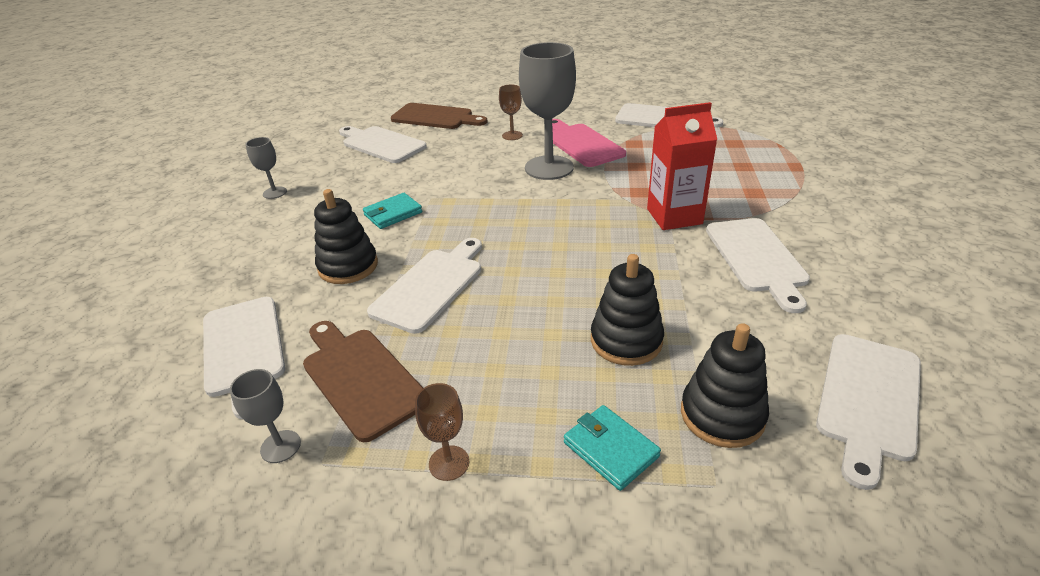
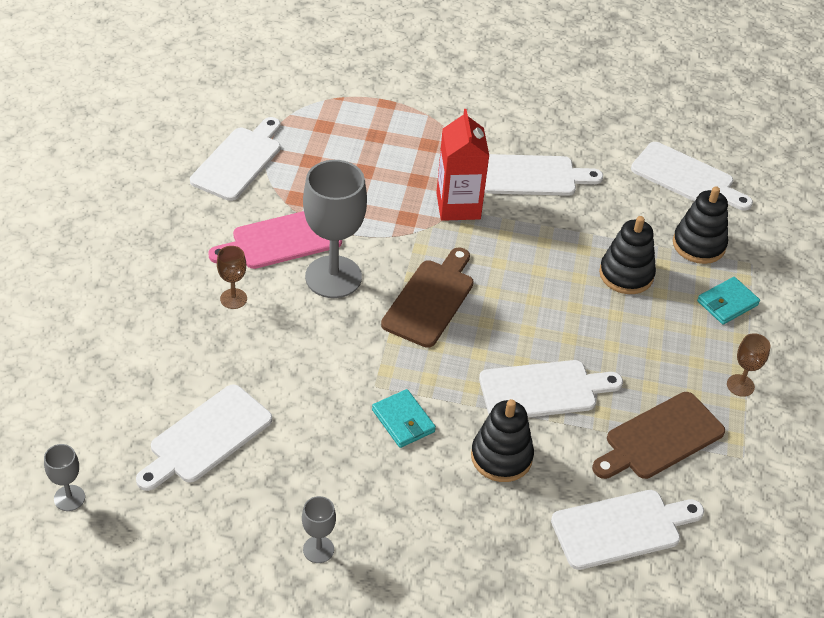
camera: 90 degrees left, 10 degrees up
(280, 446) = (729, 484): grey goblet -> grey goblet (69, 498)
(431, 286) = (543, 390): white cutting board -> white cutting board turned 135 degrees clockwise
(435, 117) = (136, 374): brown cutting board -> brown cutting board (430, 299)

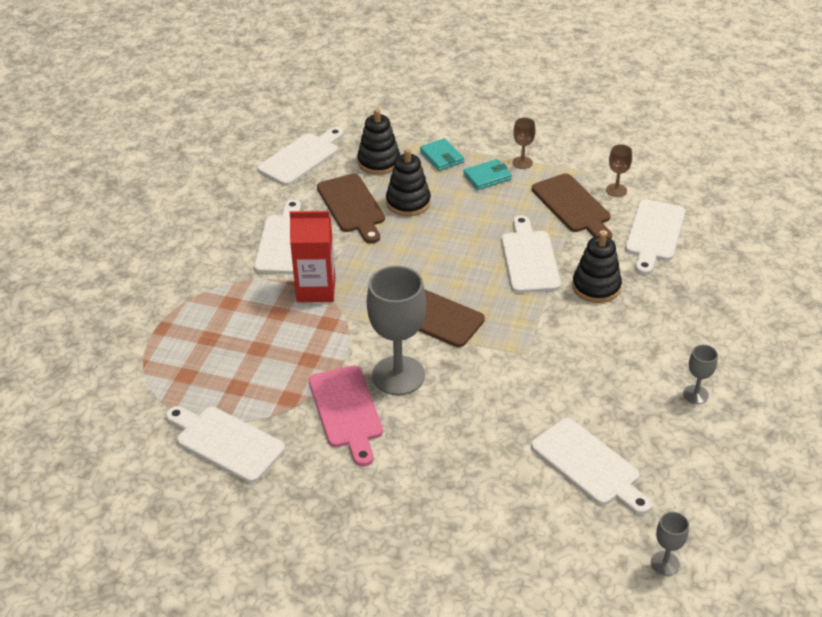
camera: 80 degrees left, 5 degrees down
(233, 299) = (422, 446): brown goblet -> brown goblet (616, 190)
(403, 421) = (564, 339): turquoise wallet -> turquoise wallet (487, 177)
(607, 226) = (352, 206): none -> brown cutting board
(621, 528) = (654, 234): white cutting board -> white cutting board turned 150 degrees counterclockwise

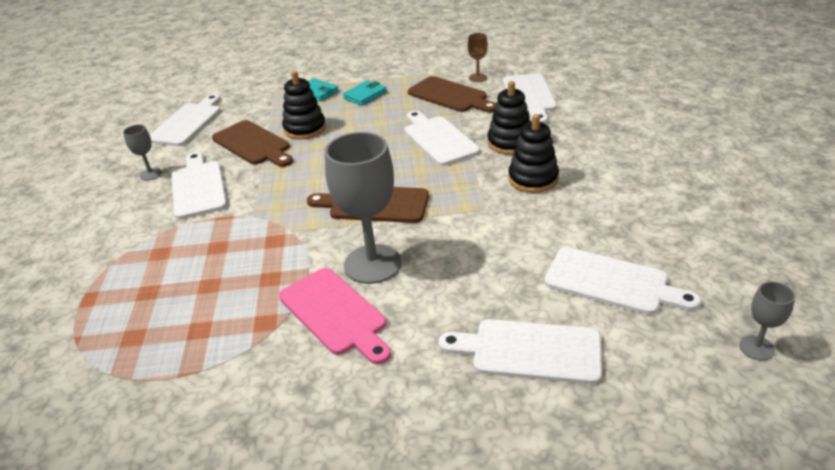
camera: 20 degrees left, 5 degrees down
(226, 442) = (208, 393): white cutting board -> white cutting board (529, 351)
(316, 289) = (249, 216): red carton -> none
(379, 162) = (262, 108): black stacking toy -> black stacking toy (533, 179)
(522, 163) = (389, 79): brown goblet -> none
(695, 394) = (657, 194): grey goblet -> grey goblet (150, 174)

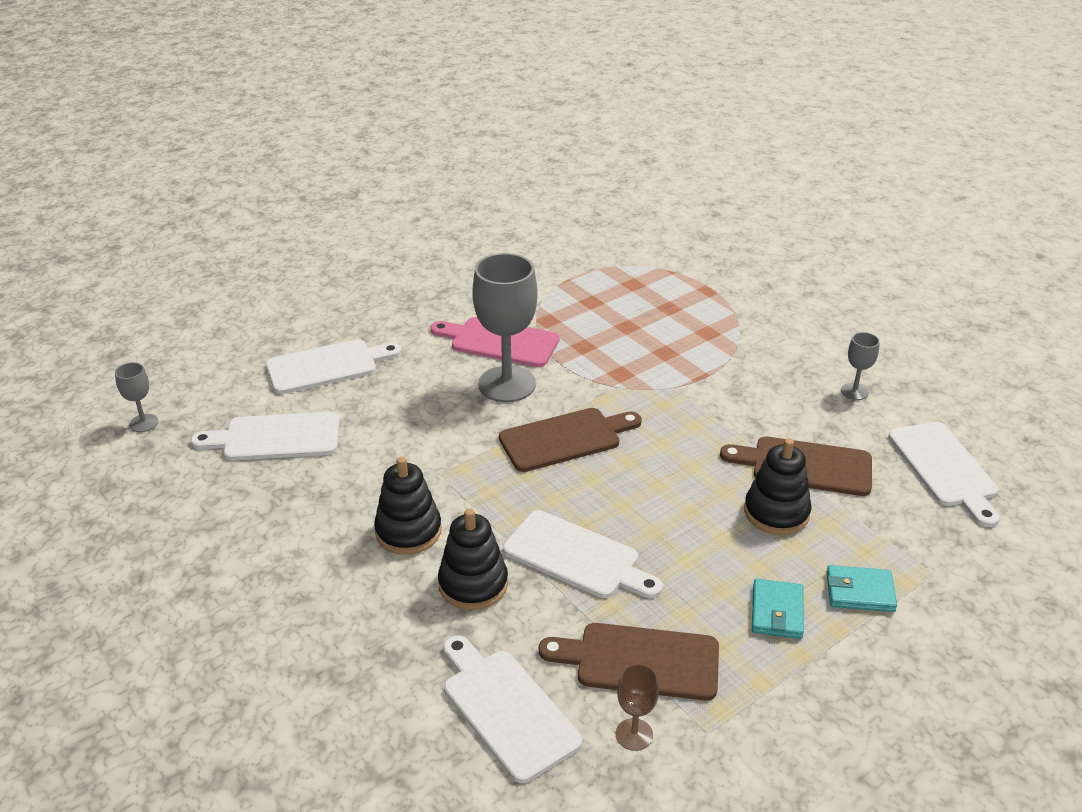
camera: 145 degrees right, 0 degrees up
(198, 187) = (777, 395): white cutting board -> none

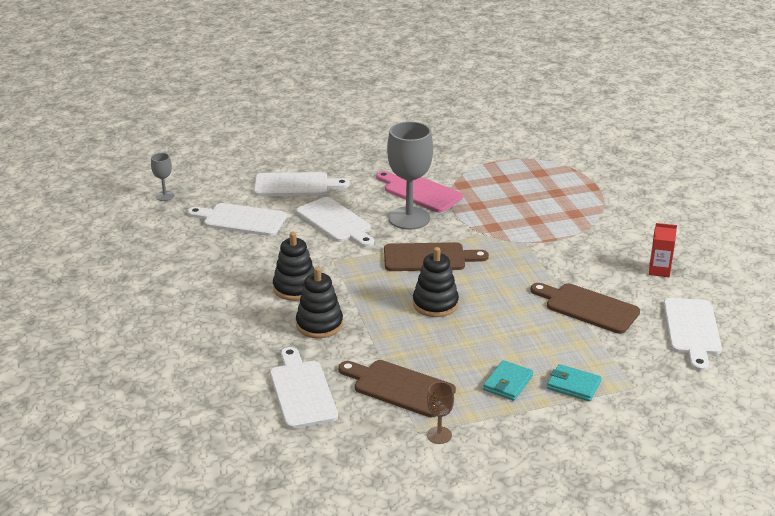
camera: 20 degrees right, 5 degrees down
(577, 557) = (394, 325): white cutting board -> white cutting board (336, 222)
(634, 734) = (371, 422): brown goblet -> brown goblet (439, 435)
(776, 512) = (547, 329): black stacking toy -> black stacking toy (435, 304)
(854, 391) = (659, 270): grey goblet -> red carton

